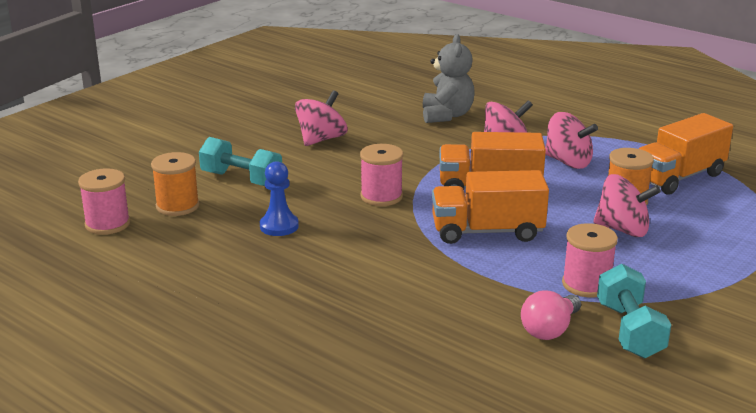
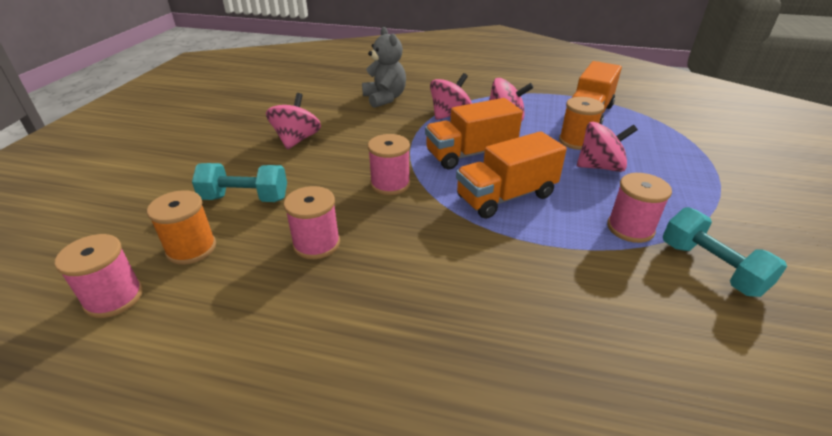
camera: 25 degrees left, 10 degrees up
(279, 226) = (316, 244): blue pawn -> pink spool
(549, 330) = (654, 290): pink light bulb -> none

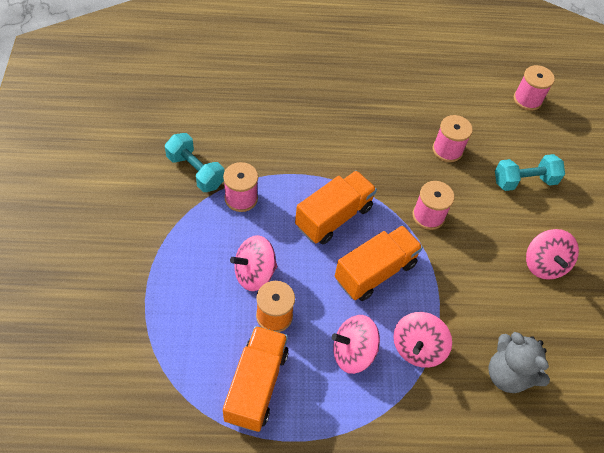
camera: 160 degrees right, 20 degrees up
(191, 248) = (519, 134): orange spool -> none

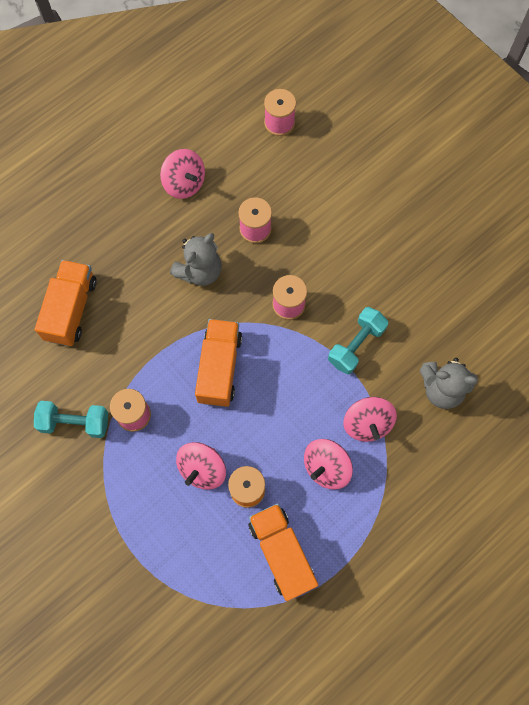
camera: 35 degrees left, 15 degrees up
(375, 272) = (289, 388): orange truck -> orange truck (71, 309)
(379, 146) = (199, 271): none -> grey teddy bear
(524, 181) = (335, 209): turquoise dumbbell -> turquoise dumbbell (356, 345)
(544, 264) = (402, 274): pink spinning top -> pink spinning top (184, 183)

